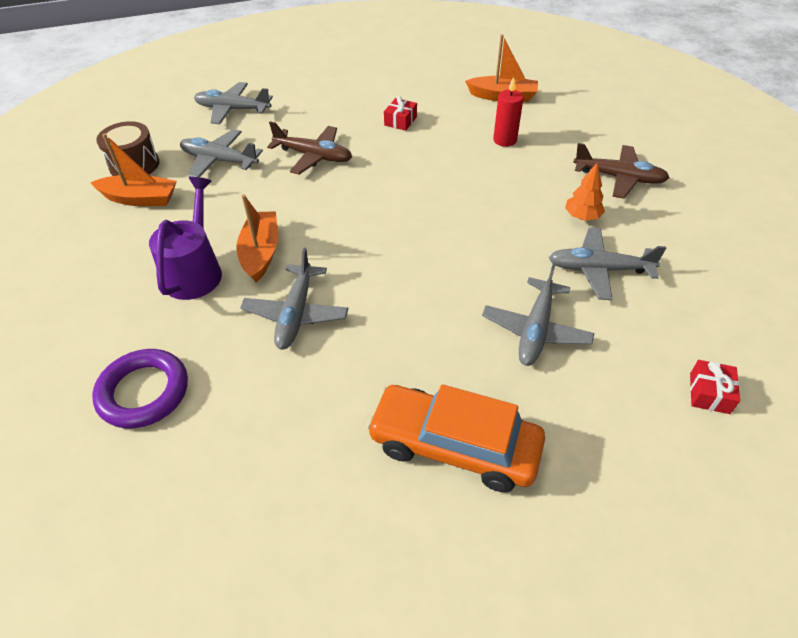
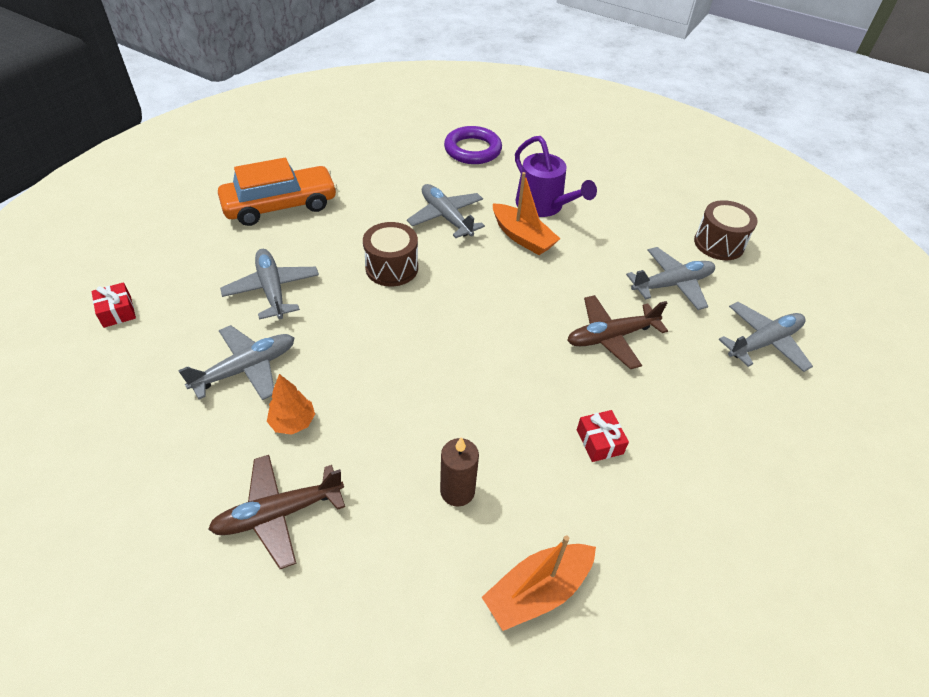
camera: 135 degrees right, 0 degrees up
(140, 199) = (662, 225): orange boat -> none
(406, 290) = (392, 268): none -> brown drum
(505, 140) = (457, 491): red candle -> brown candle

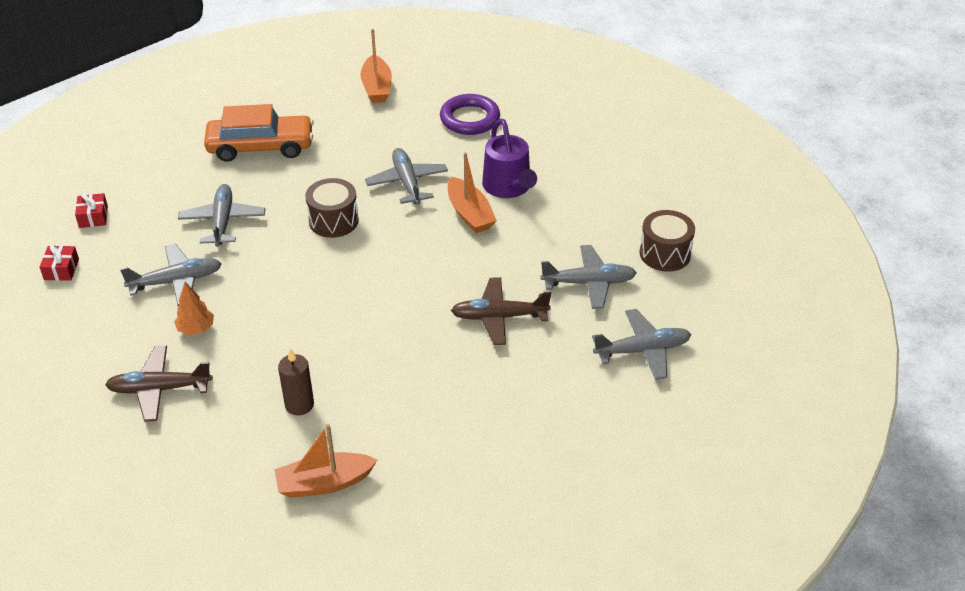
camera: 20 degrees right, 5 degrees down
(371, 134) = (377, 87): none -> orange boat
(599, 441) = (435, 396): red gift -> red gift (61, 269)

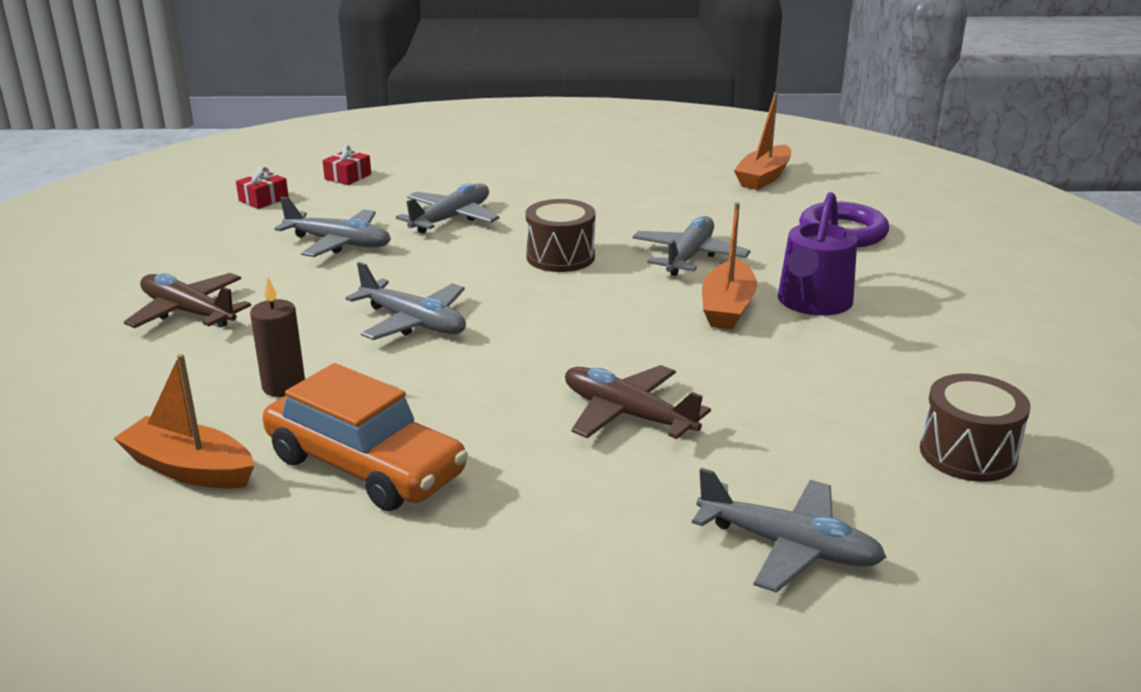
camera: 40 degrees right, 15 degrees down
(196, 329) = (296, 283): orange tree -> none
(261, 147) = (573, 181): orange car -> orange car (365, 466)
(589, 283) = (803, 435): grey plane -> grey plane (414, 322)

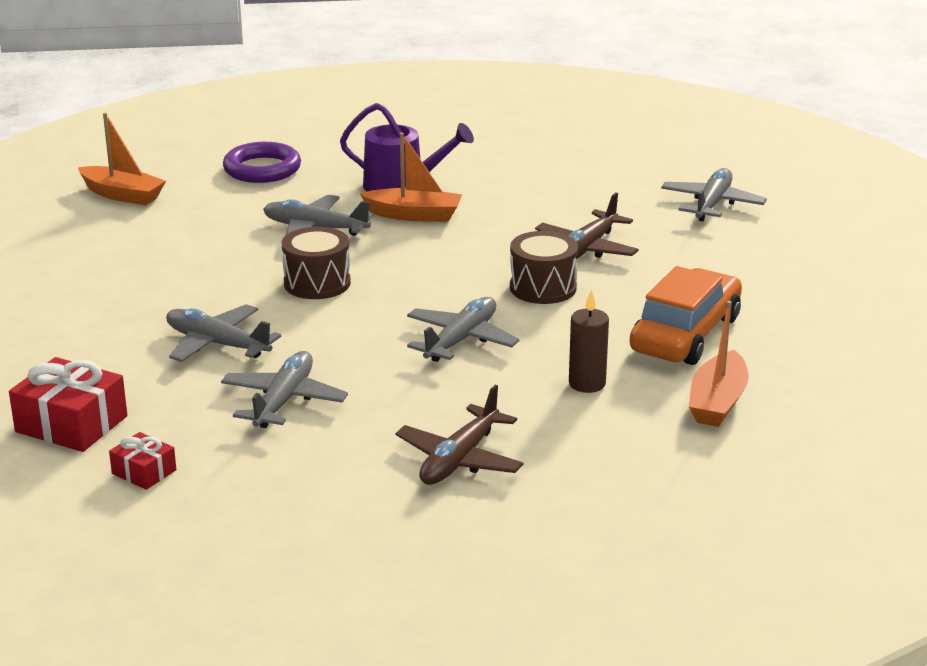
camera: 95 degrees left, 0 degrees up
(348, 177) = (71, 424): red gift -> red gift, size x1.81
(967, 453) = (599, 155): brown drum -> brown drum (543, 288)

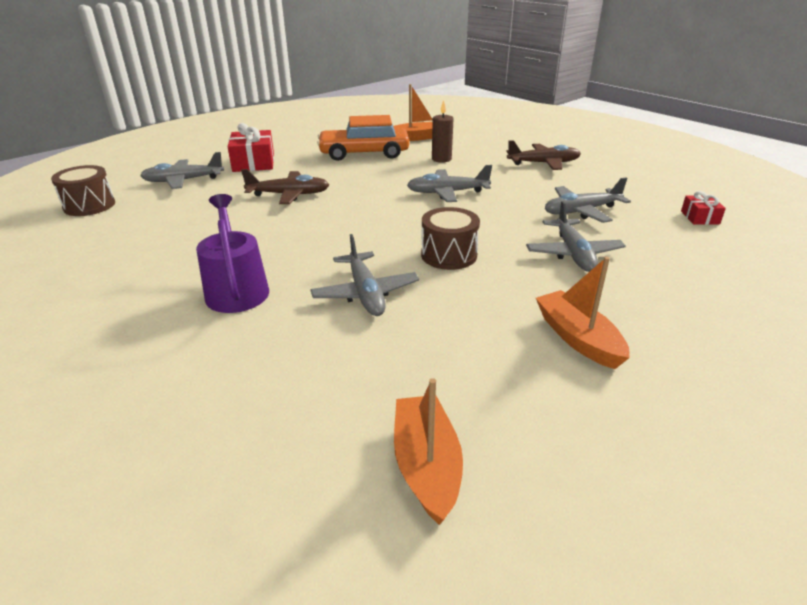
camera: 125 degrees left, 5 degrees up
(71, 424) = (724, 256): red gift -> red gift (253, 163)
(262, 169) = (256, 390): purple ring -> none
(414, 215) = (293, 262): orange boat -> orange boat (578, 338)
(543, 288) = (357, 191): brown drum -> brown drum (89, 205)

